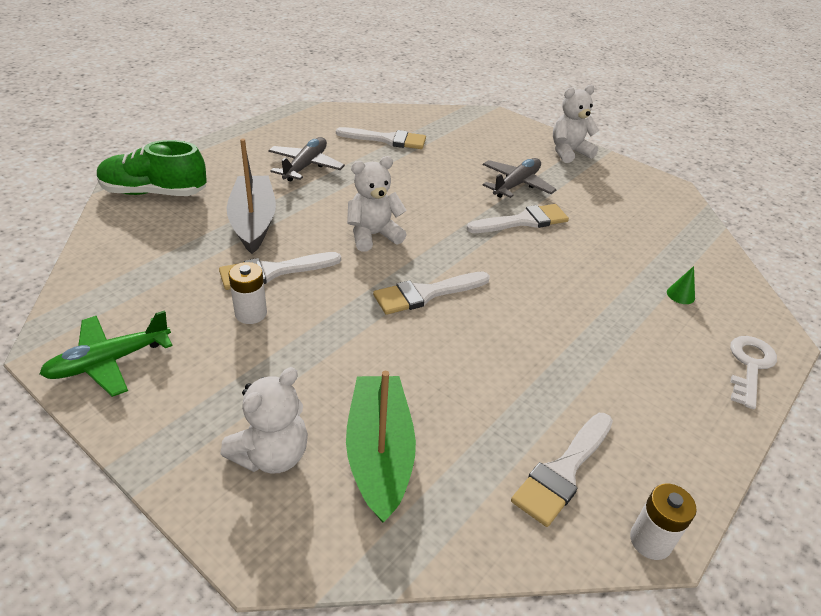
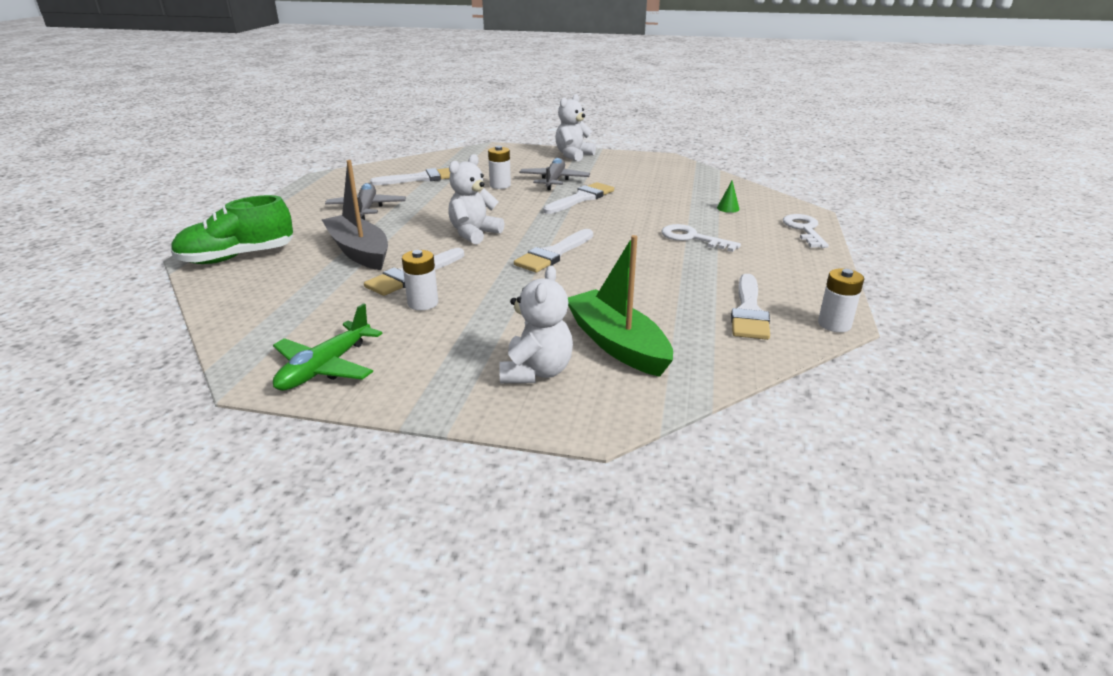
camera: 25 degrees left, 10 degrees down
(455, 174) = (500, 185): none -> white battery
(596, 327) = (692, 238): none -> white key

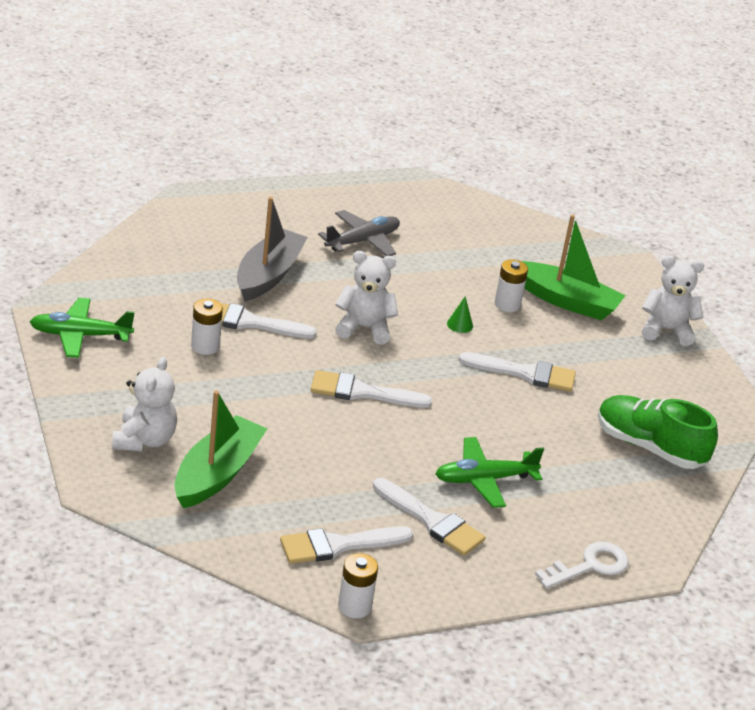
camera: 55 degrees right, 5 degrees up
(237, 257) = (204, 216): green shoe -> green shoe (649, 447)
(421, 178) = (473, 244): white brush -> white brush (432, 521)
(516, 170) = (566, 301): none -> green boat
(536, 372) = (144, 440): white teddy bear -> white teddy bear turned 60 degrees counterclockwise
(554, 180) = (561, 339): grey plane -> none
(692, 238) = (484, 479): white key -> green plane
(728, 208) = (602, 494): green cone -> green cone (460, 324)

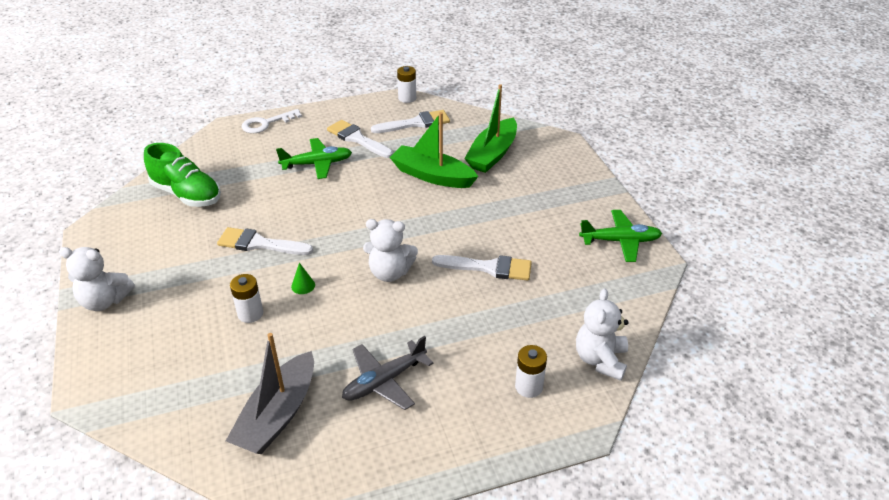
camera: 175 degrees left, 5 degrees up
(144, 440) = (544, 170): white teddy bear -> white teddy bear (600, 360)
(205, 346) = (520, 242): white battery -> white battery (528, 387)
(268, 275) = (479, 322): grey boat -> grey boat (278, 415)
(361, 392) = (396, 216): white brush -> none
(566, 301) = (188, 325): green boat -> green boat (432, 176)

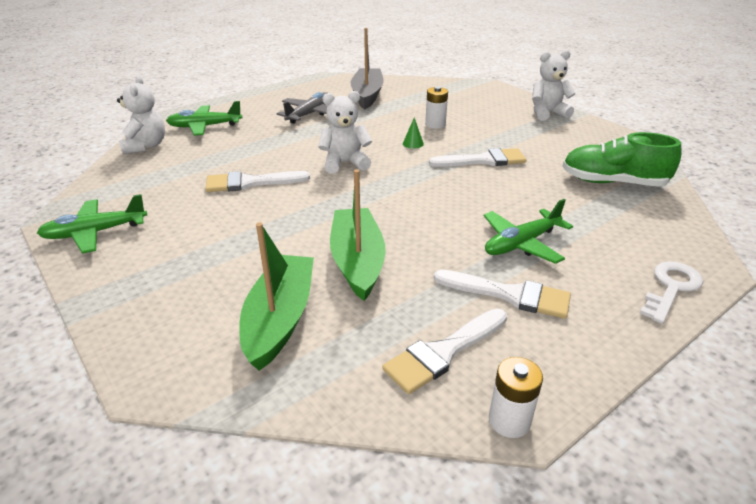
camera: 160 degrees right, 5 degrees down
(432, 176) = (357, 261): green boat -> green boat turned 105 degrees counterclockwise
(528, 387) = (204, 126): white battery -> green plane

